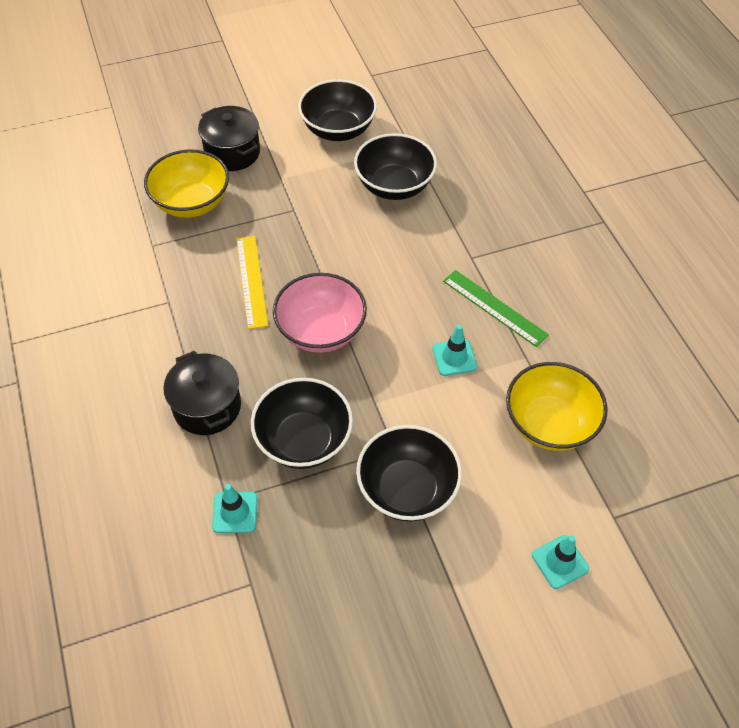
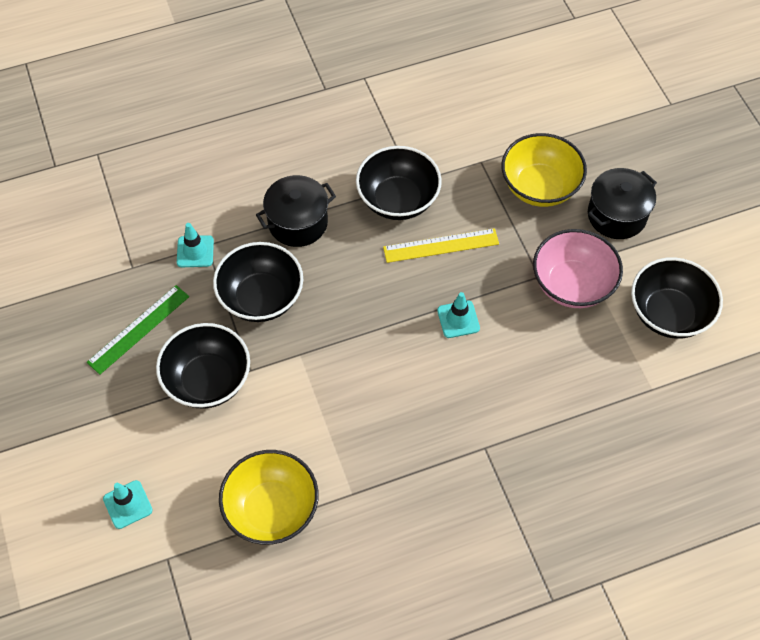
camera: 90 degrees right, 5 degrees up
(321, 331) = (381, 307): pink bowl -> pink bowl (572, 285)
(394, 186) = (585, 371): black bowl -> black bowl (398, 200)
(454, 357) = (351, 425): turquoise traffic cone -> turquoise traffic cone (458, 319)
(494, 307) = (416, 467): green ruler -> green ruler (138, 329)

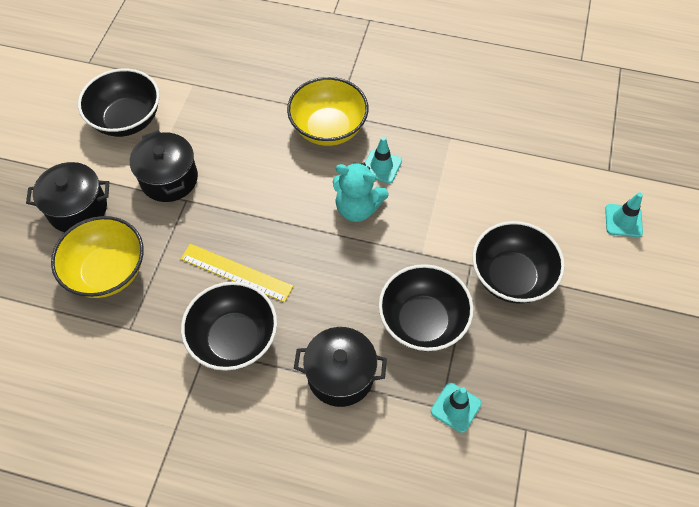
camera: 145 degrees left, 0 degrees up
(138, 329) = (549, 360): green ruler -> none
(272, 509) = (514, 159): yellow bowl -> yellow bowl (328, 128)
(386, 361) = (357, 208): none -> turquoise teddy bear
(458, 319) = (277, 205): turquoise traffic cone -> turquoise traffic cone (381, 166)
(572, 285) = (169, 179): pink bowl -> black pot

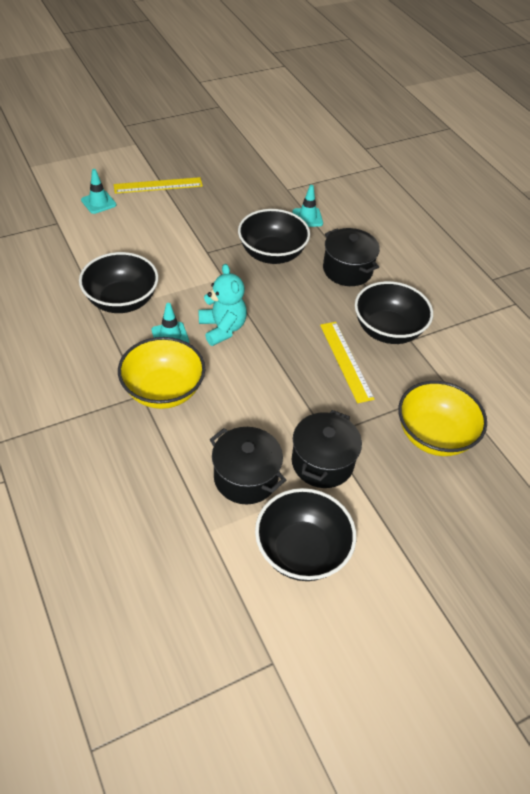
camera: 135 degrees left, 10 degrees down
(78, 209) = (417, 504): black pot -> black pot (246, 477)
(511, 277) = (196, 231): black bowl -> black bowl (121, 301)
(622, 293) = (158, 185): none -> yellow ruler

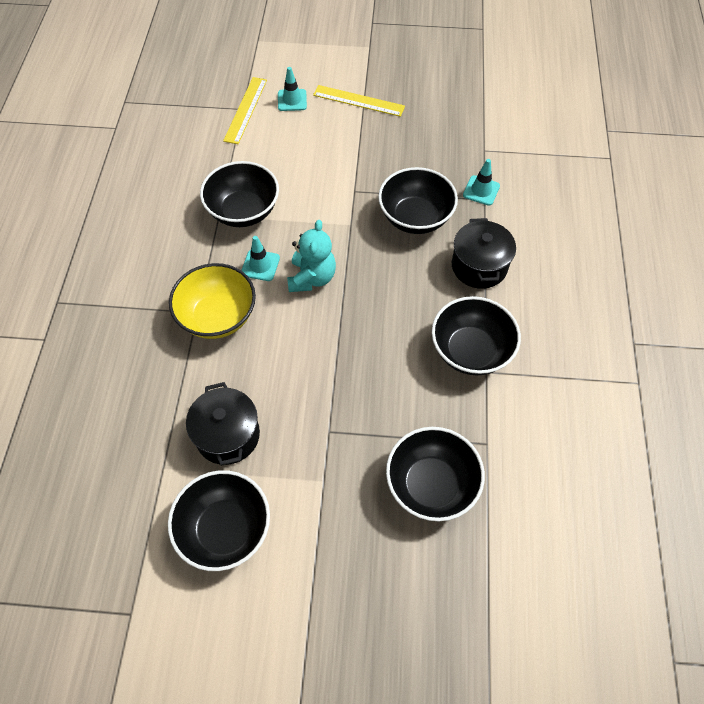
camera: 35 degrees right, 10 degrees up
(322, 462) = (304, 456): black pot -> none
(346, 361) = (403, 364): yellow ruler -> yellow ruler (245, 110)
(434, 435) = (431, 485): yellow bowl -> black bowl

